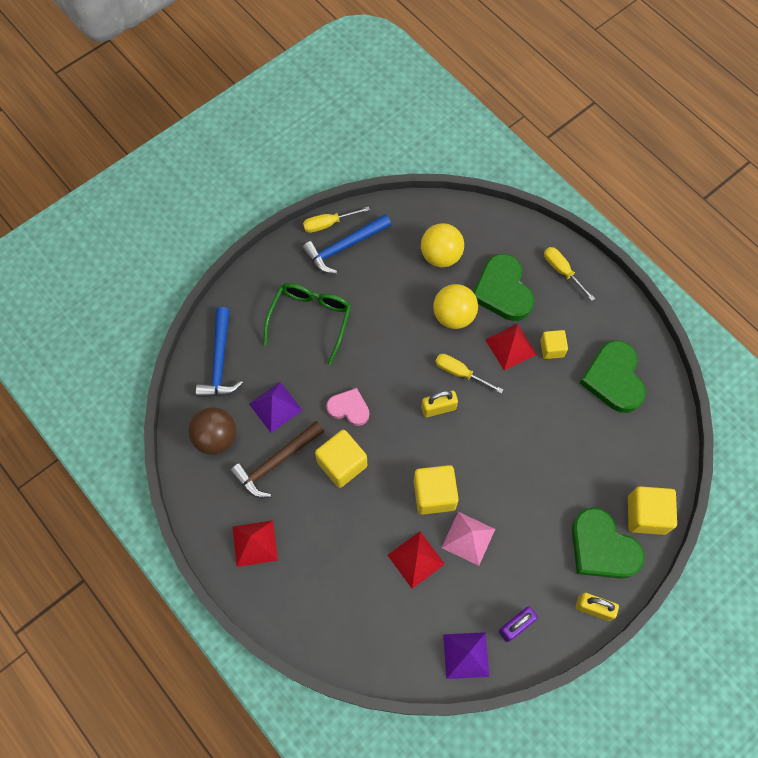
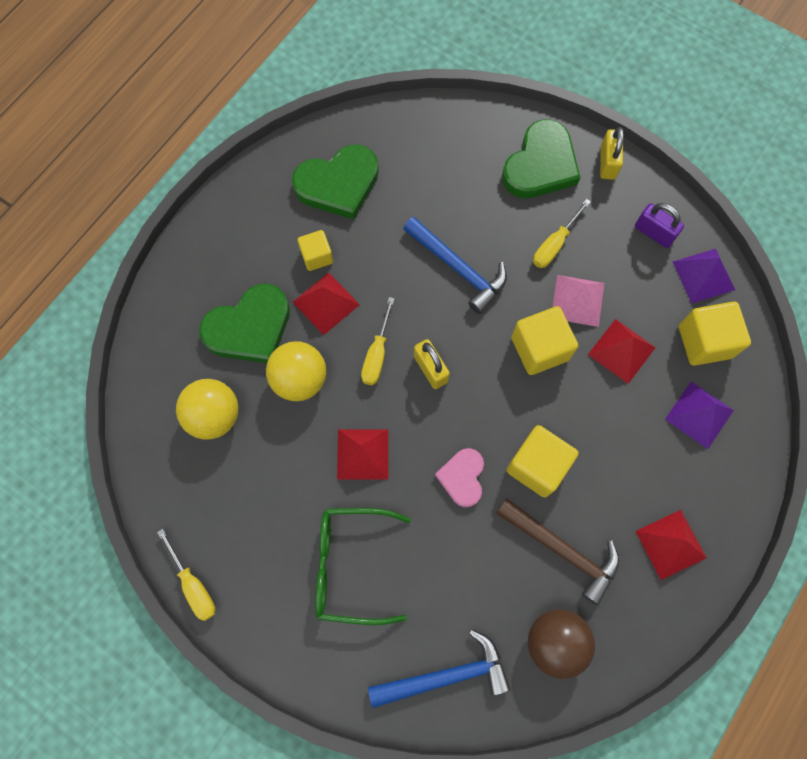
camera: 105 degrees left, 5 degrees up
(275, 407) = (488, 575): purple pyramid -> purple pyramid (699, 414)
(344, 247) = (227, 551): blue hammer -> blue hammer (458, 268)
(386, 345) = (363, 454): none -> red pyramid
(562, 271) = (206, 264): yellow screwdriver -> yellow screwdriver (554, 244)
(646, 515) = (490, 129): yellow cube -> yellow cube (704, 341)

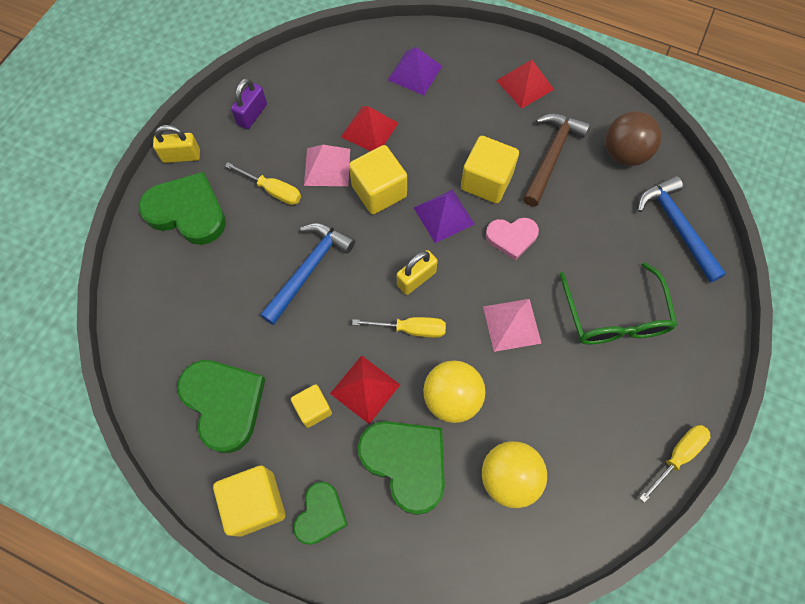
camera: 100 degrees left, 5 degrees down
(224, 251) = (320, 514): none -> green heart
(363, 454) = (512, 324): red pyramid -> pink pyramid
(703, 275) = (289, 76): purple pyramid -> purple pyramid (444, 215)
(704, 341) = (350, 72): yellow cube -> yellow cube (255, 503)

